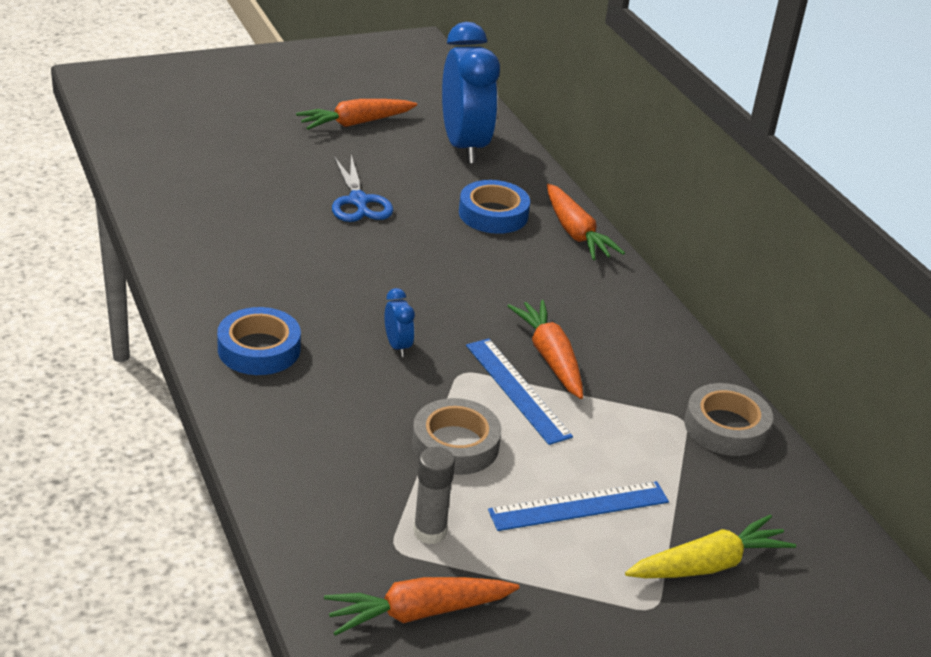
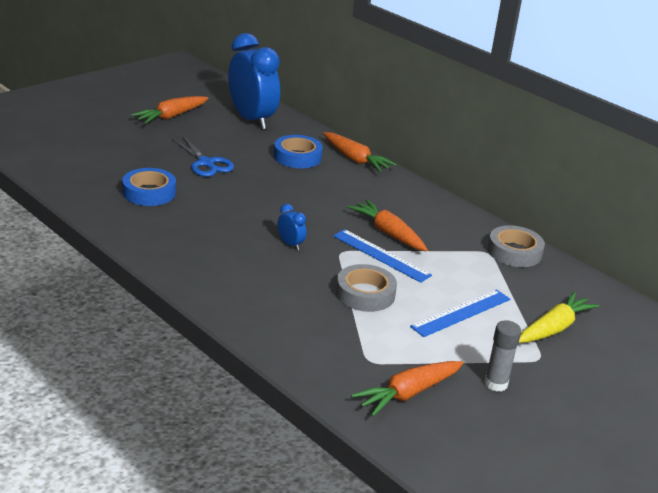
camera: 20 degrees left, 5 degrees down
(259, 349) = (202, 263): blue tape -> blue tape (149, 192)
(430, 532) = (384, 347): grey glue stick -> grey glue stick (496, 384)

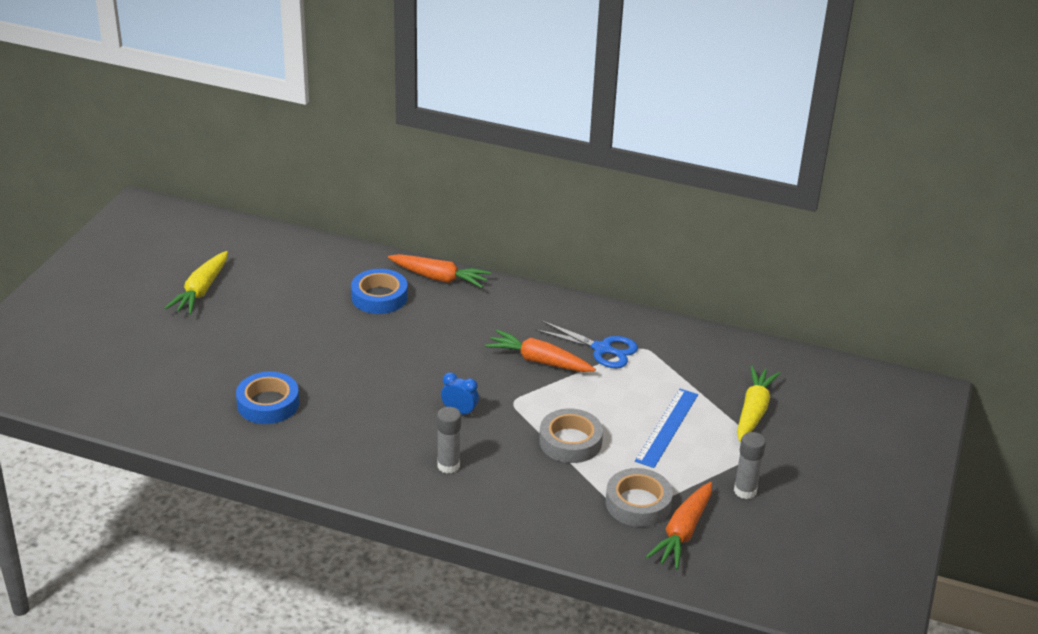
camera: 25 degrees left, 5 degrees up
(171, 116) = (201, 291): orange carrot -> yellow carrot
(206, 163) = (293, 342): blue scissors -> blue scissors (602, 349)
(247, 275) = (448, 465): none -> grey glue stick
(252, 120) = (292, 263): blue clock -> none
(381, 255) = (552, 390): blue ruler -> none
(514, 252) = (665, 337): grey tape -> grey tape (638, 503)

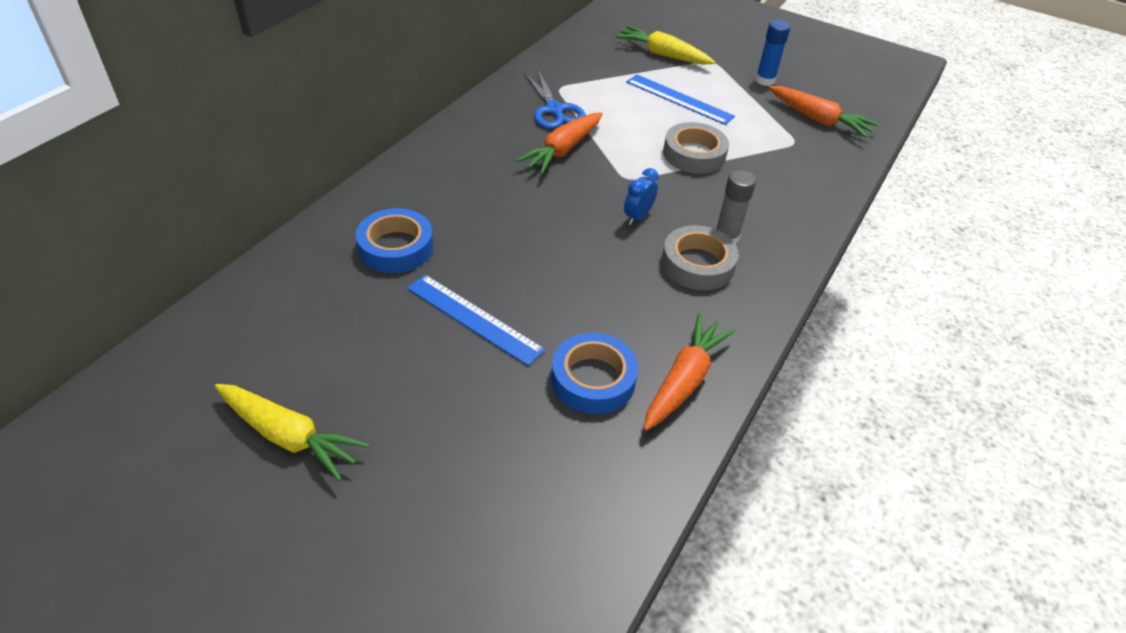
camera: 80 degrees left, 10 degrees up
(315, 343) = (474, 318): none -> blue ruler
(439, 278) = (379, 193): orange carrot -> orange carrot (684, 380)
(602, 349) = (554, 110): blue scissors -> blue scissors turned 120 degrees clockwise
(638, 503) = (782, 134): grey tape -> grey tape (697, 264)
(745, 491) = (765, 80): grey glue stick -> blue glue stick

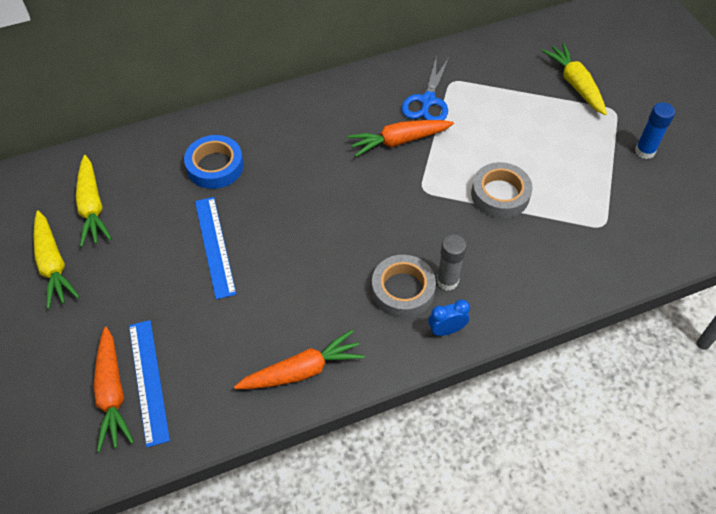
camera: 40 degrees right, 10 degrees up
(281, 352) = (92, 207): none -> yellow carrot
(593, 379) = (246, 333): blue tape -> none
(637, 217) = (398, 227): blue clock -> blue clock (446, 330)
(679, 99) = (542, 136): blue ruler -> blue ruler (148, 381)
(818, 119) = (652, 214): orange carrot -> orange carrot (112, 393)

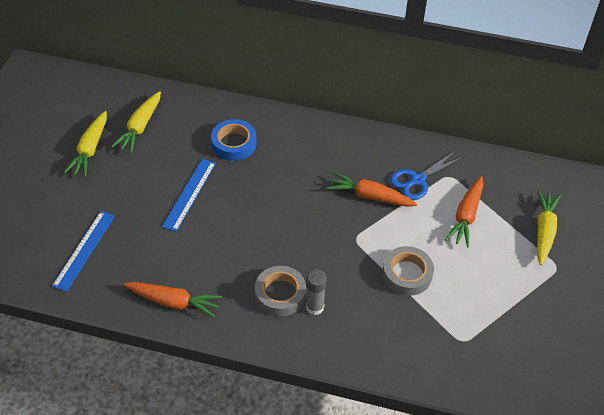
camera: 35 degrees right, 5 degrees down
(112, 393) = (59, 244): orange carrot -> orange carrot (466, 216)
(446, 330) = (284, 337): blue clock -> none
(644, 151) = (550, 310): blue glue stick -> none

